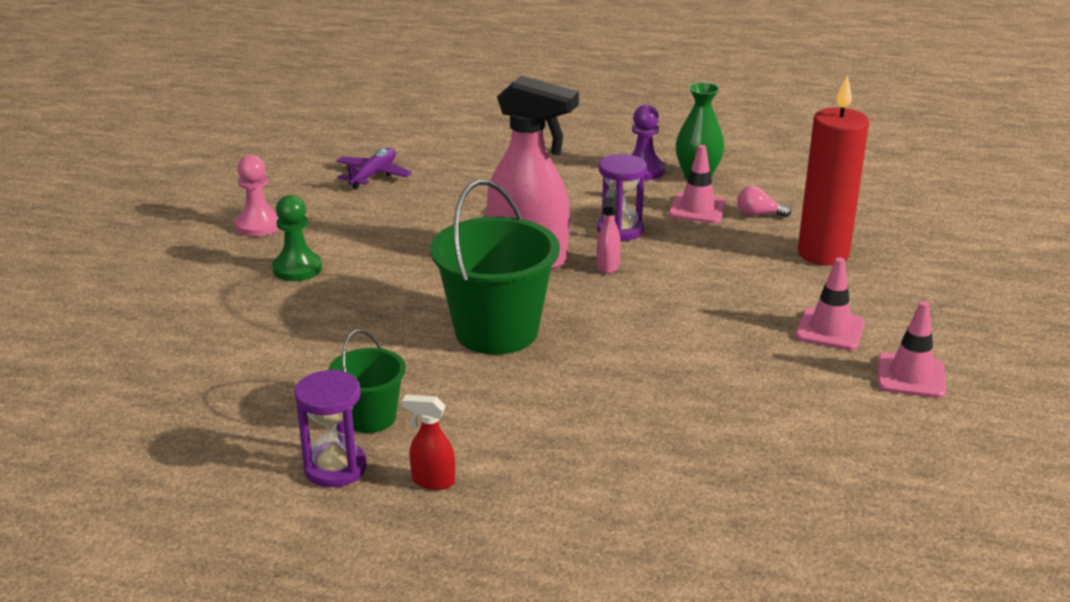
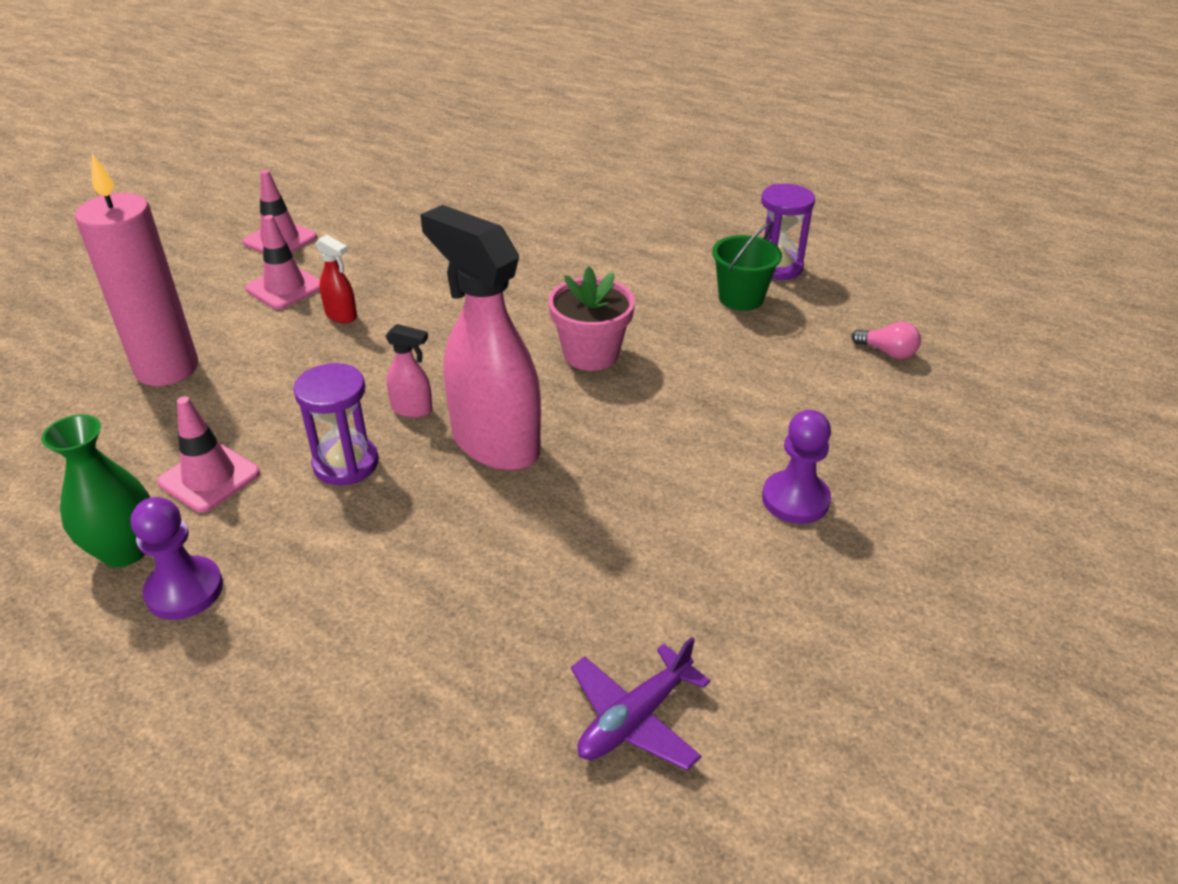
camera: 160 degrees left, 10 degrees up
(258, 225) = (853, 615): pink pawn -> none
(297, 269) = (795, 499): green pawn -> purple pawn
(432, 481) = (705, 245): red spray bottle -> red spray bottle (341, 316)
(496, 331) = (591, 354): green bucket -> pink flower pot
(608, 266) = (412, 409): pink spray bottle -> pink spray bottle turned 105 degrees counterclockwise
(758, 214) = (150, 446): pink light bulb -> pink light bulb (887, 352)
(823, 254) = (167, 368): red candle -> pink candle

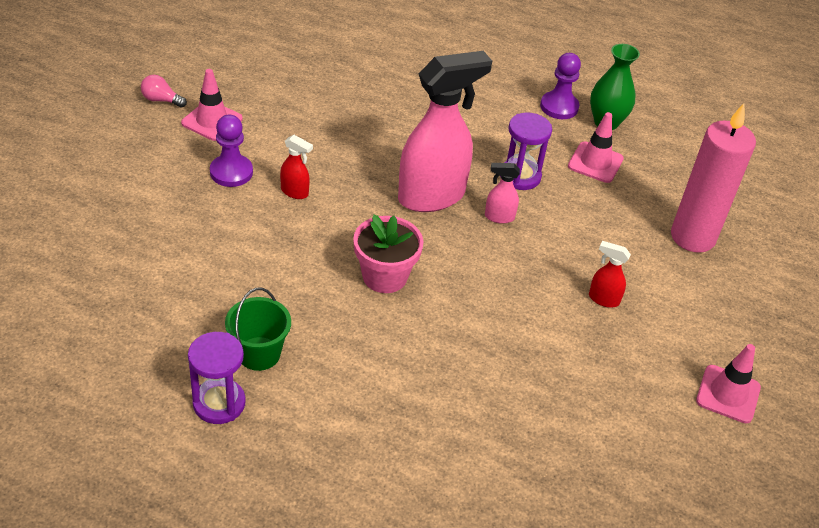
camera: 165 degrees right, 5 degrees up
(285, 288) = (673, 327): pink traffic cone -> pink traffic cone (212, 121)
(494, 443) = (432, 196): pink spray bottle -> pink spray bottle turned 60 degrees counterclockwise
(635, 718) = (319, 71): purple plane -> none
(696, 462) = (295, 192): none -> red spray bottle
(887, 352) = (135, 299): pink light bulb -> pink light bulb (161, 100)

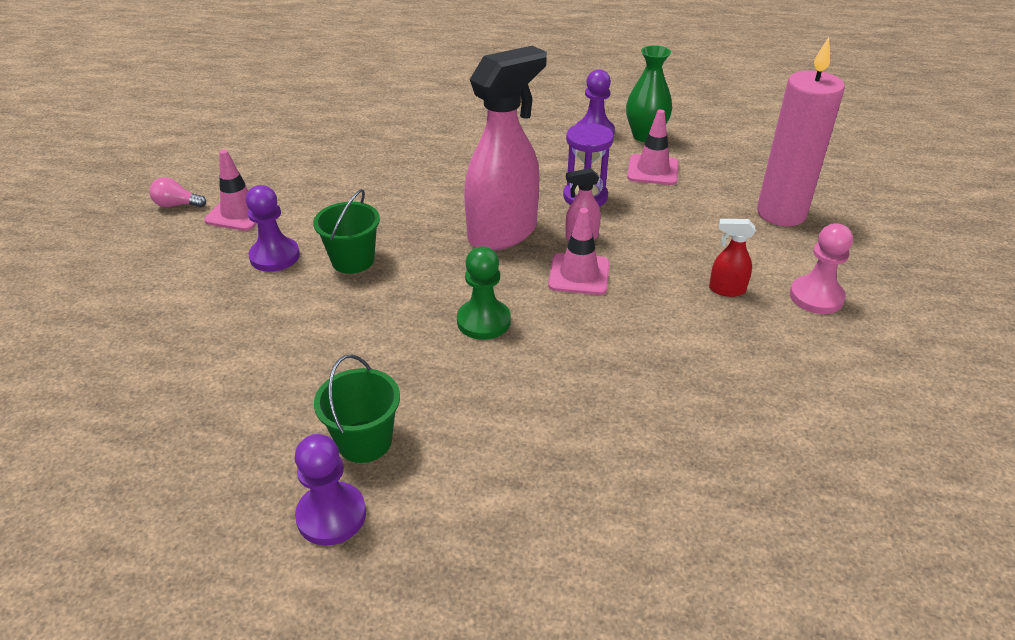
camera: 10 degrees left, 5 degrees down
(219, 403) = (331, 515): purple hourglass -> purple pawn
(295, 192) = (353, 260): red spray bottle -> green bucket
(384, 276) = (483, 321): pink flower pot -> green pawn
(679, 325) = (816, 297): none -> pink pawn
(728, 394) = (905, 352): pink traffic cone -> pink traffic cone (579, 274)

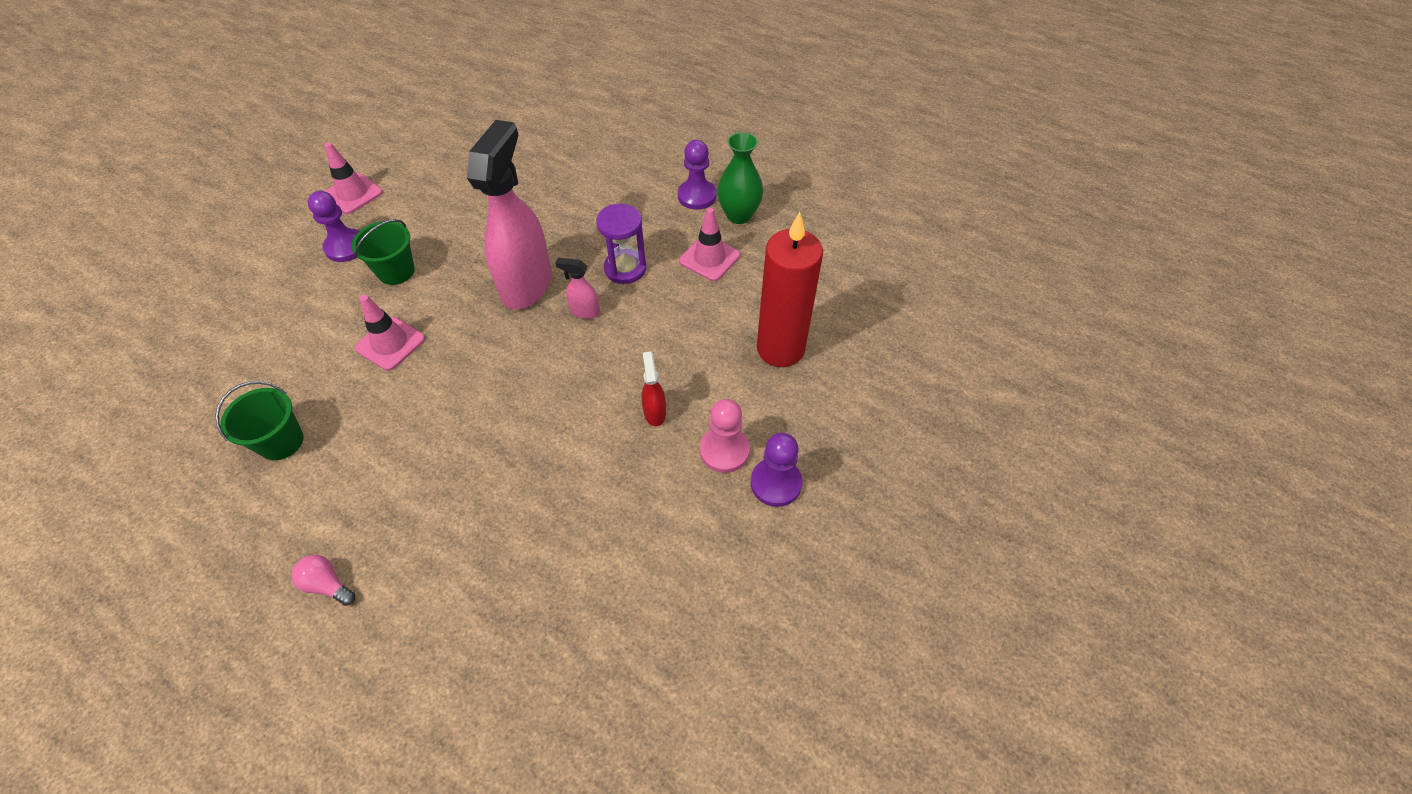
camera: 25 degrees right, 15 degrees up
(177, 205) = (317, 171): pink light bulb -> pink light bulb (327, 584)
(331, 515) = (218, 492): purple pawn -> purple pawn (776, 483)
(483, 321) = (441, 368): green pawn -> none
(503, 233) = (527, 284): pink spray bottle -> pink spray bottle turned 60 degrees counterclockwise
(579, 274) = (550, 350): pink traffic cone -> pink traffic cone (390, 343)
(726, 290) = (654, 412): red spray bottle -> red spray bottle turned 45 degrees clockwise
(781, 213) = (780, 348): pink candle -> red candle

